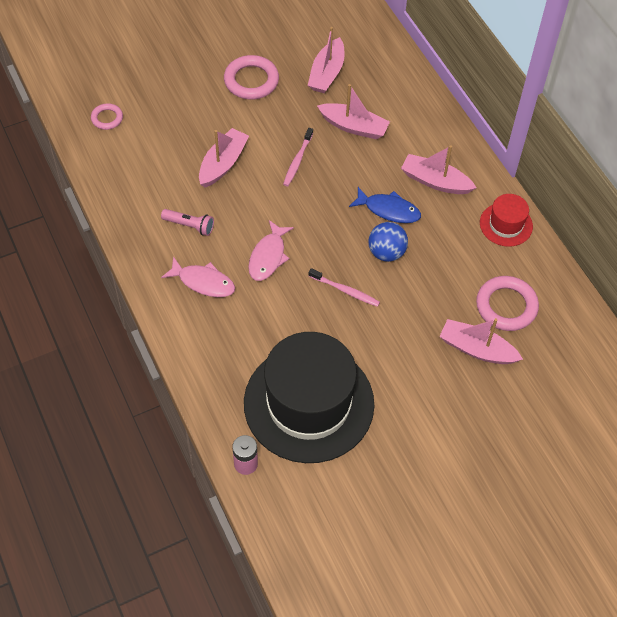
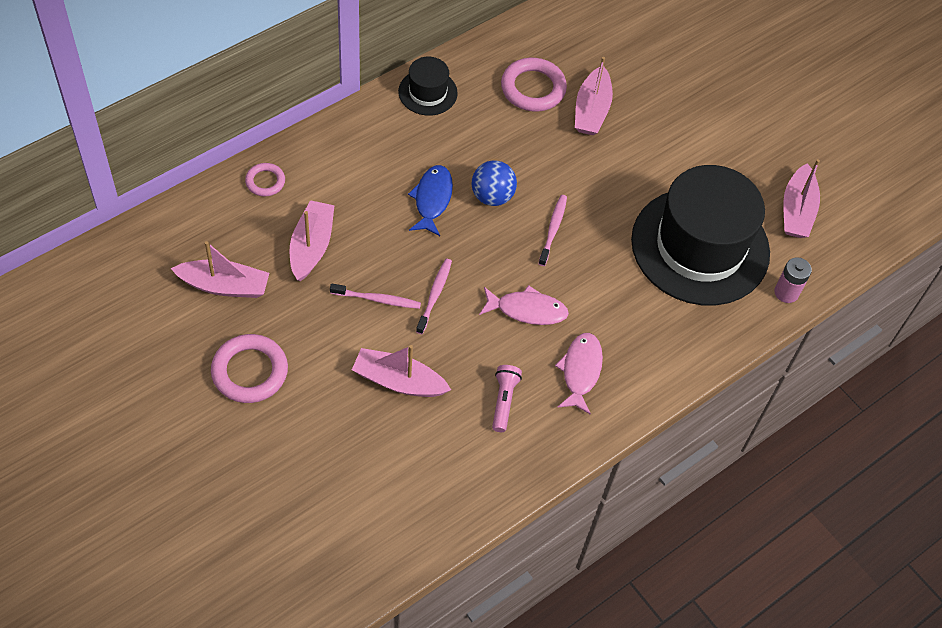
camera: 105 degrees left, 0 degrees up
(107, 118) = (347, 540): pink ring -> pink ring (265, 181)
(294, 197) = (434, 295): none -> pink toothbrush
(435, 181) = (381, 159): pink boat -> pink boat (797, 210)
(506, 224) = (427, 92): red hat -> black hat

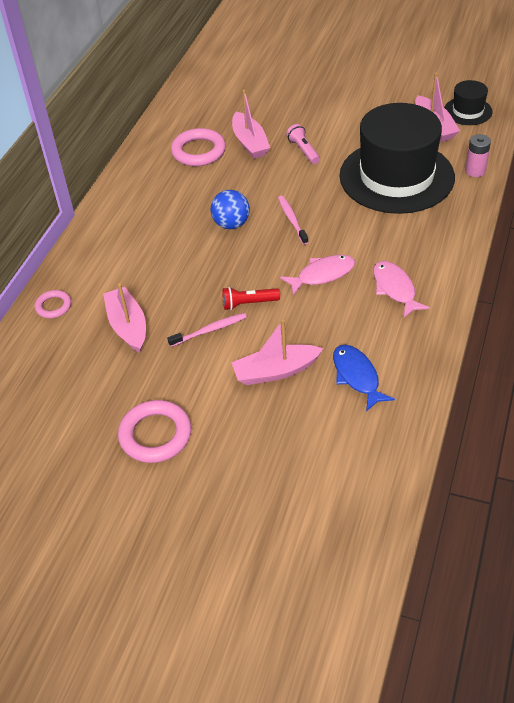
camera: 25 degrees left, 10 degrees down
(224, 286) = (82, 390): pink boat -> none
(427, 92) = (126, 190): black hat -> black hat (467, 111)
(432, 199) = (190, 249): blue fish -> blue fish (357, 376)
(434, 295) = (249, 303): pink toothbrush -> red flashlight
(503, 401) = (362, 338): pink flashlight -> pink flashlight (303, 151)

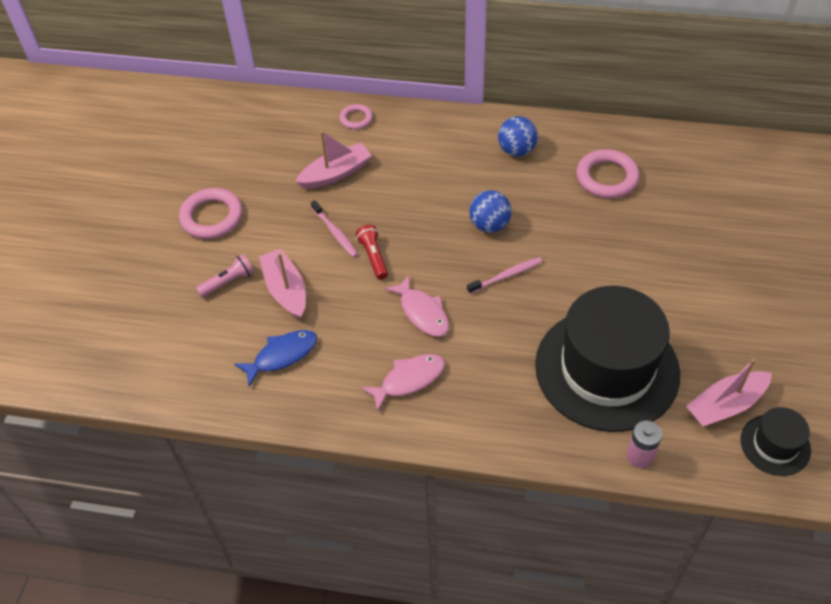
camera: 80 degrees right, 5 degrees up
(146, 199) = (516, 150): none -> blue ball
(250, 143) = (635, 220): pink boat -> none
(303, 151) = (633, 271): pink flashlight -> pink flashlight (228, 282)

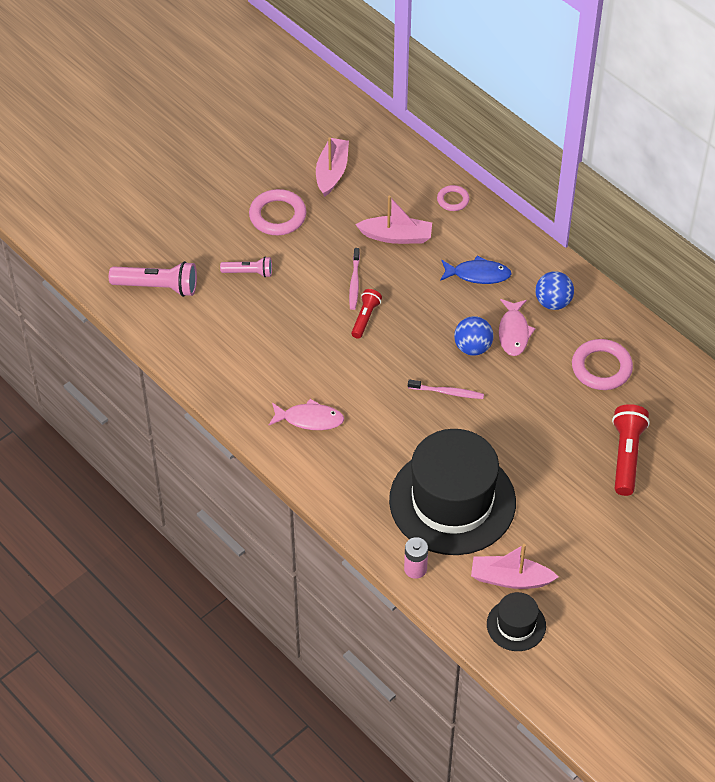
camera: 35 degrees right, 0 degrees up
(147, 349) = (157, 287): none -> pink flashlight
(282, 355) = (240, 348): blue fish -> blue fish (478, 274)
(286, 290) = (282, 303): pink boat -> pink boat (332, 172)
(422, 312) = (362, 380): pink fish -> pink fish (514, 332)
(700, 235) = (626, 456): none -> red flashlight

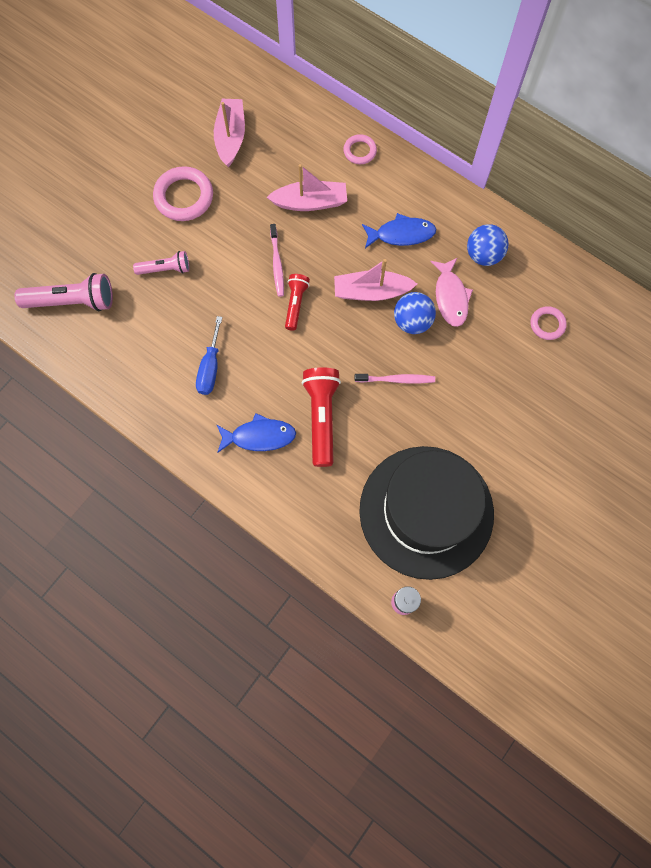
camera: 10 degrees left, 20 degrees up
(275, 358) = (210, 367): none -> blue screwdriver
(309, 419) = (259, 436): pink fish -> blue fish
(510, 579) = (504, 597): pink boat -> pink boat (371, 292)
(516, 625) = (521, 653): black hat -> none
(601, 368) = (547, 324): pink ring -> pink ring, size x0.57
(626, 456) = (593, 425): red flashlight -> red flashlight (321, 418)

